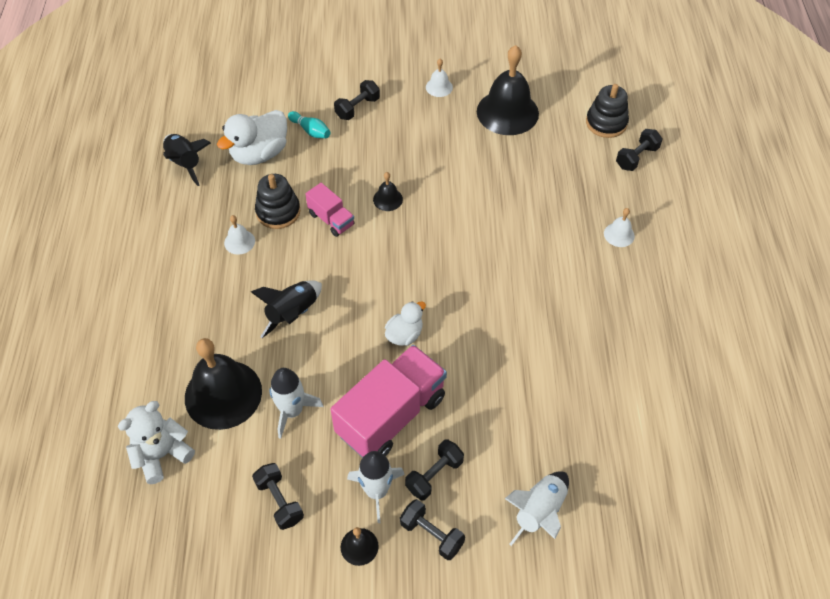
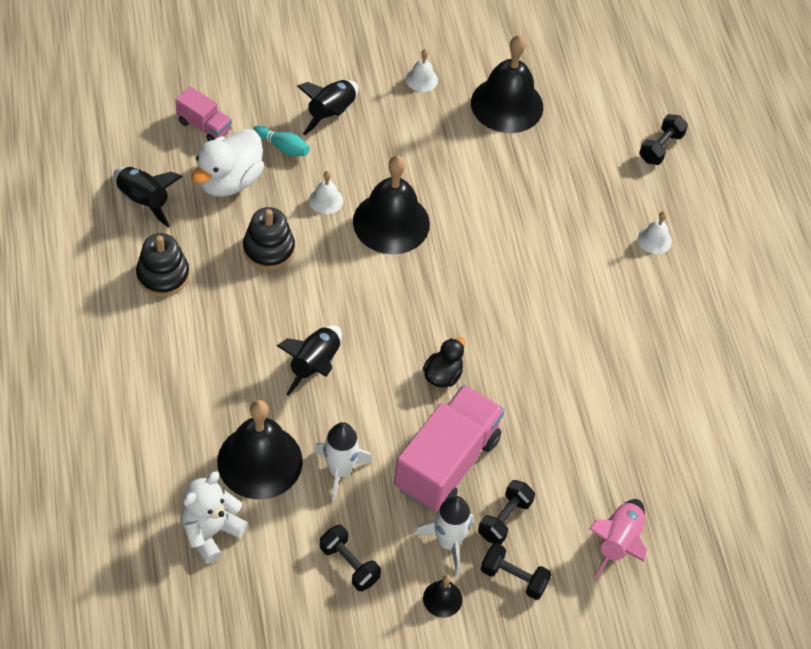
camera: 15 degrees left, 0 degrees up
(239, 242) = (233, 289): white bell -> white bell (326, 200)
(331, 219) = (332, 252): pink truck -> pink truck (204, 126)
(357, 108) = (331, 114): black dumbbell -> black rocket
(387, 199) = (391, 222): black bell -> black bell, size x2.24
(404, 334) = (443, 375): white duck -> black duck
(539, 512) = (618, 542): white rocket -> pink rocket
(606, 123) = (621, 108): black stacking toy -> black stacking toy (163, 275)

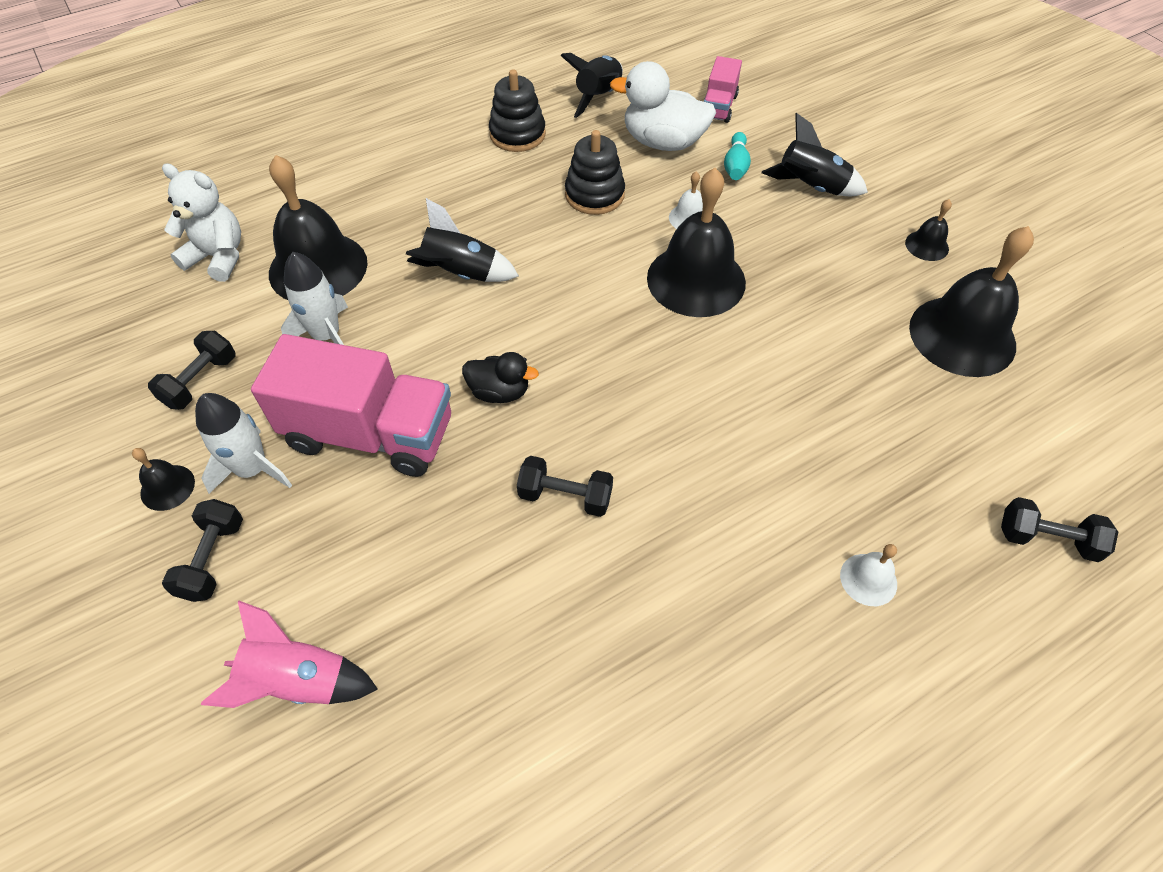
camera: 75 degrees right, 0 degrees up
(421, 79) = (927, 245): white bell -> black bell
(504, 519) = (303, 522): black dumbbell -> black dumbbell (565, 496)

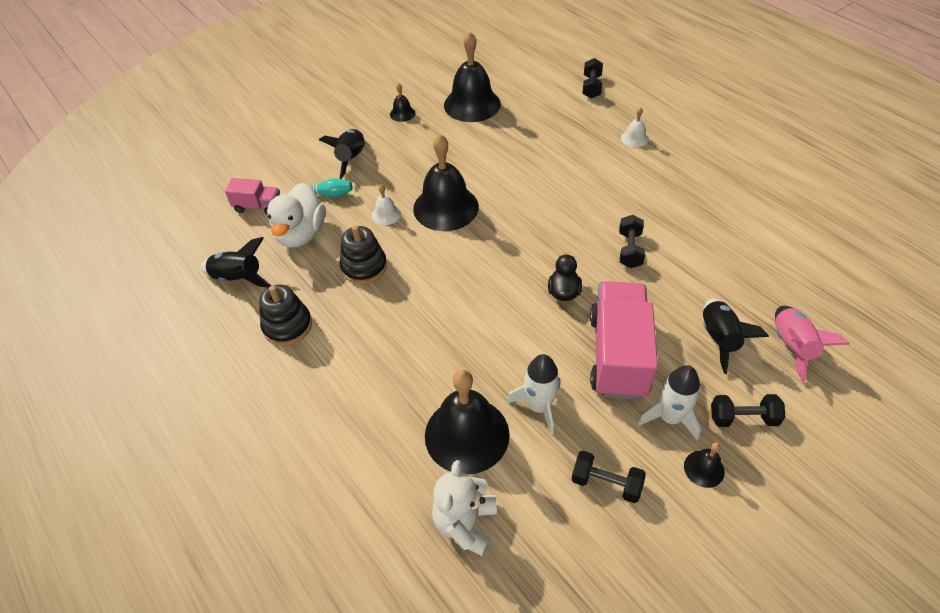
camera: 95 degrees left, 5 degrees down
(461, 274) = (459, 334): black rocket -> black rocket (718, 339)

